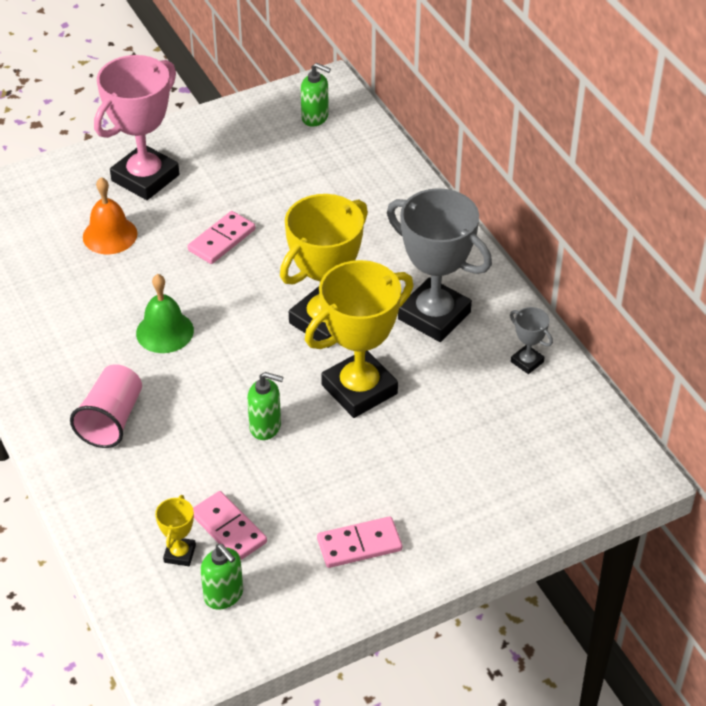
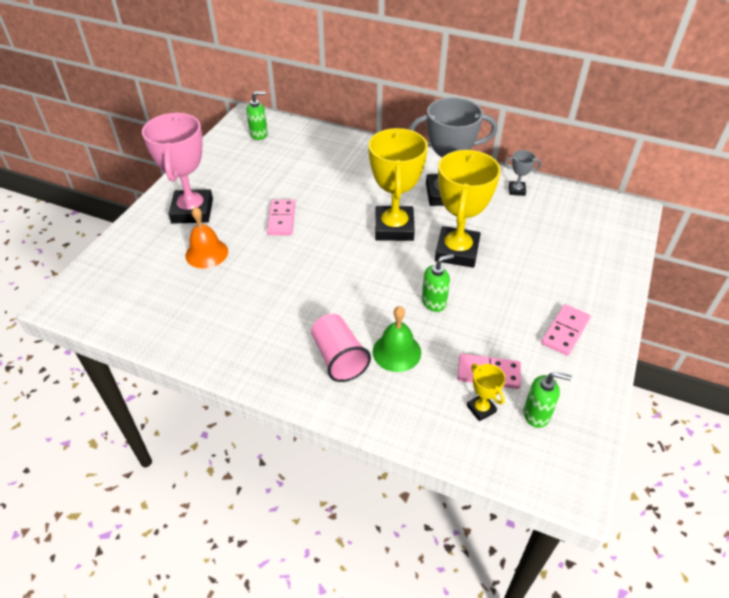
camera: 40 degrees left, 0 degrees up
(164, 331) = (309, 286): green bell -> green bell (396, 352)

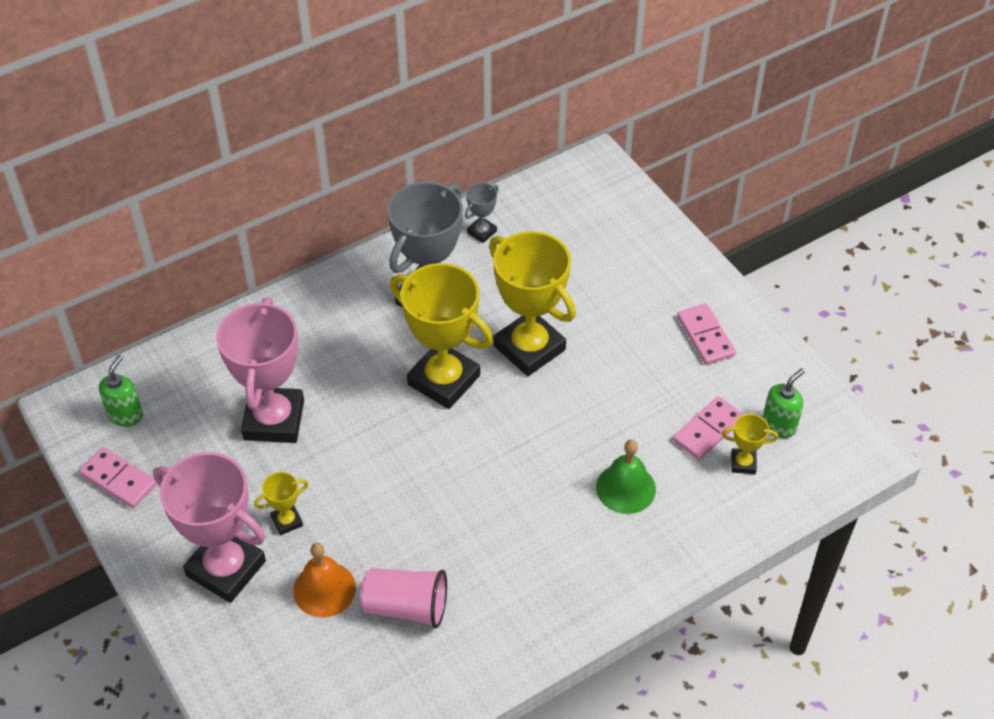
camera: 55 degrees left, 5 degrees up
(240, 217) = (287, 521): none -> yellow trophy
(282, 219) = (330, 480): pink domino -> pink domino (119, 479)
(302, 180) = (274, 420): none -> pink trophy
(339, 358) = (595, 543): pink cup -> pink cup (406, 607)
(434, 302) = (585, 415): green soap dispenser -> none

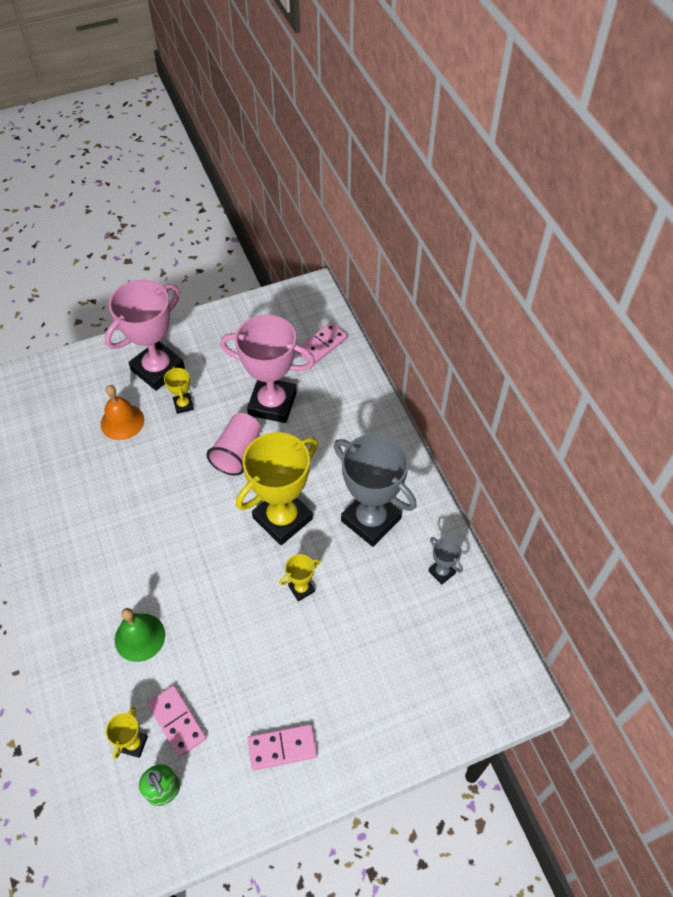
camera: 100 degrees right, 5 degrees up
(119, 479) = (246, 316): pink domino -> pink domino (321, 345)
(126, 415) = (298, 321): green soap dispenser -> none
(406, 607) = (90, 468): pink cup -> pink cup (237, 452)
(529, 348) = (301, 588): yellow trophy -> yellow trophy, size x0.44

